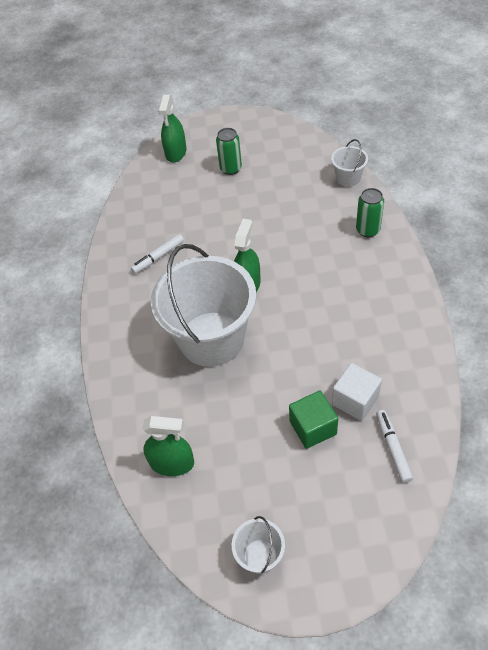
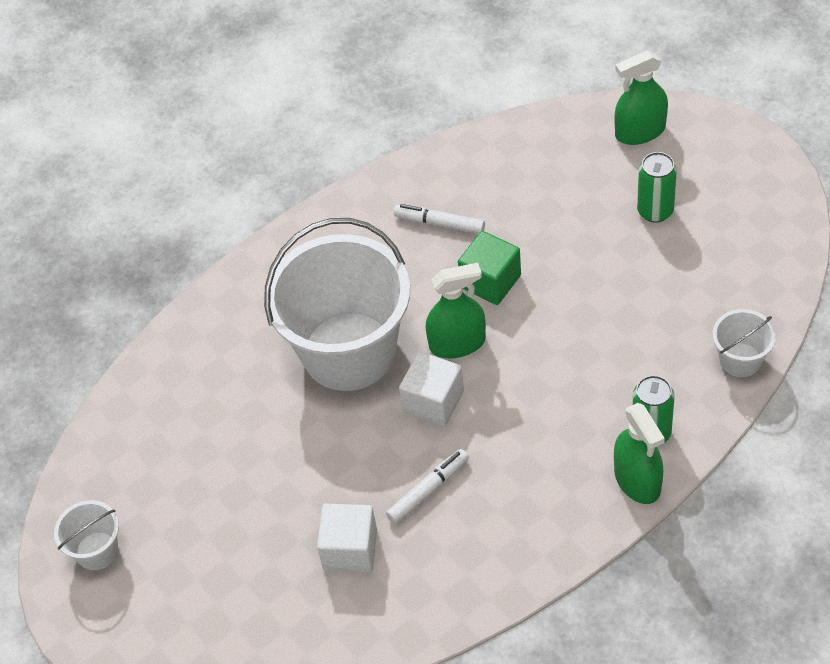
camera: 60 degrees right, 0 degrees up
(172, 463) = (160, 408): green spray bottle -> green spray bottle (637, 480)
(279, 313) = (433, 402): none -> white cube
(313, 427) = (285, 523): green cube -> green cube (490, 281)
(393, 448) = (305, 621): white marker -> white marker (428, 490)

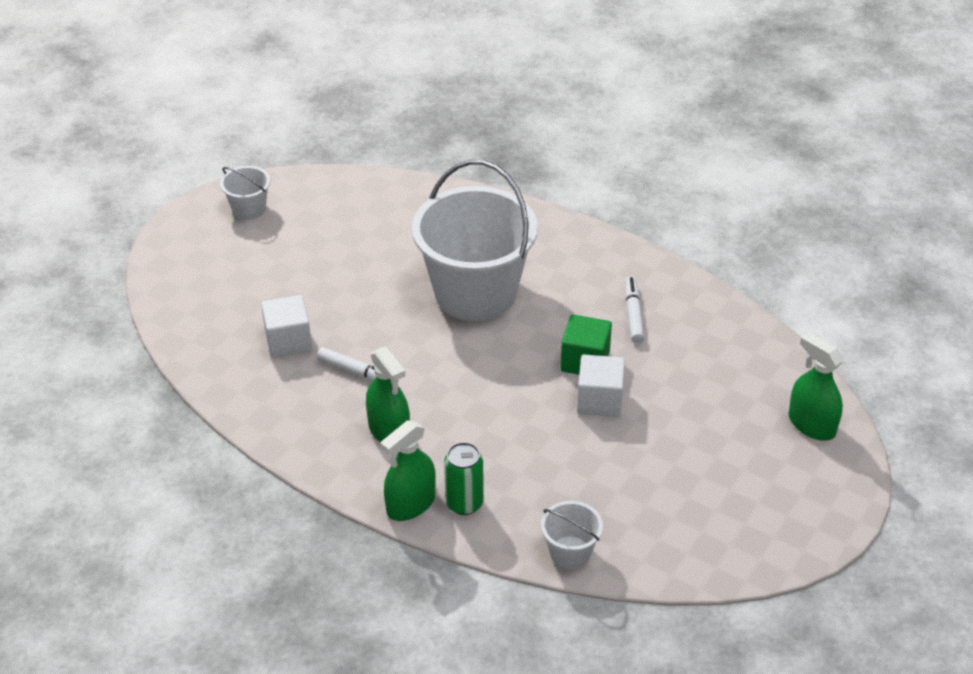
camera: 65 degrees right, 10 degrees down
(433, 402) = (445, 355): white cube -> white cube (599, 400)
(457, 343) = (510, 355): green spray bottle -> green spray bottle (389, 431)
(655, 211) = (719, 455): green can -> none

